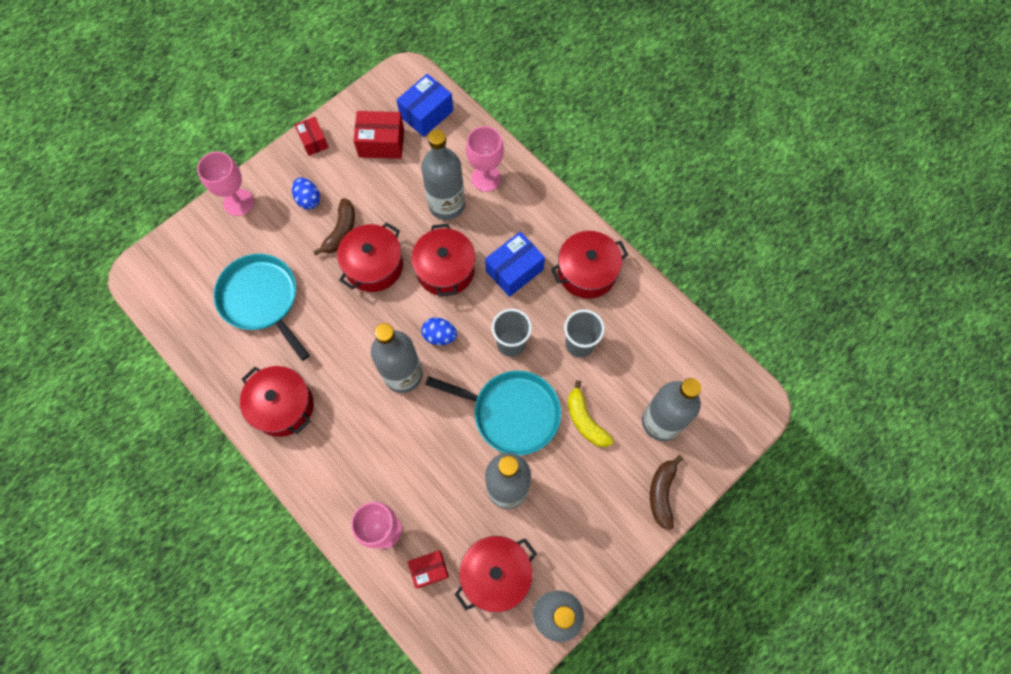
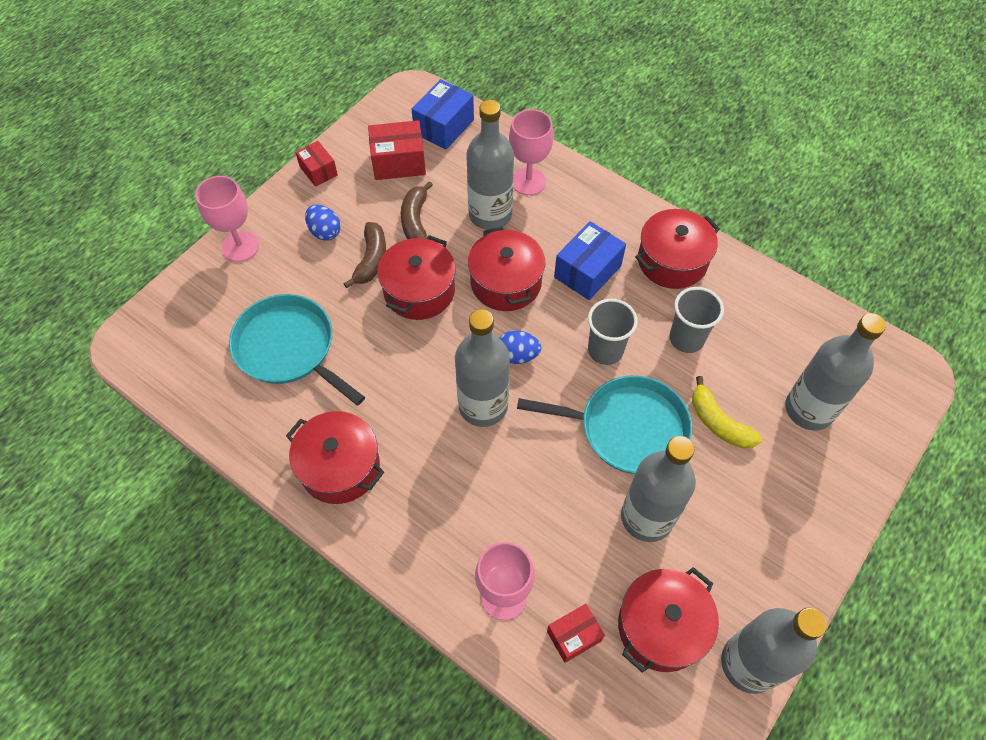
camera: 10 degrees left, 10 degrees down
(662, 493) = (836, 491): brown banana -> brown banana (415, 220)

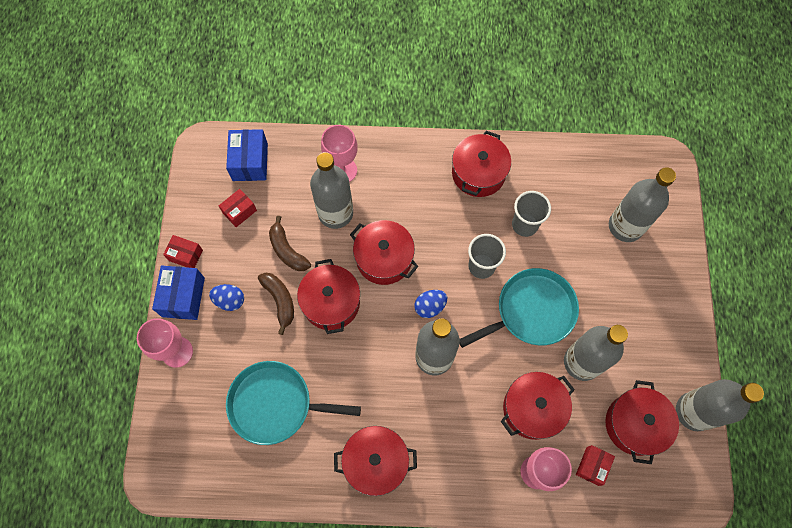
camera: 35 degrees left, 10 degrees up
(398, 162) = (239, 211): red box -> red box, size x0.63
(551, 528) = (533, 408): none -> red pot
(587, 271) = (431, 215): blue box -> blue box (183, 297)
(718, 422) = (581, 270): yellow banana -> none

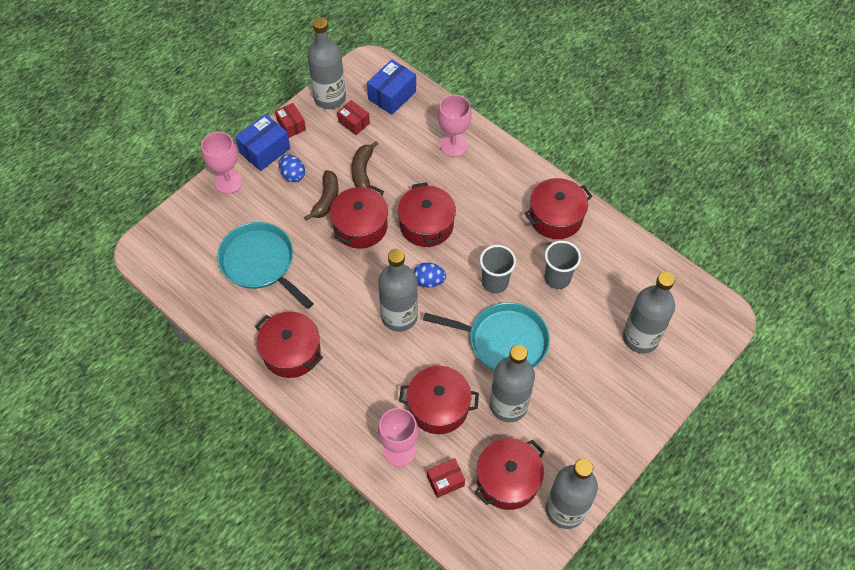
camera: 40 degrees right, 10 degrees down
(239, 211) = (354, 122): red box -> red box turned 45 degrees clockwise
(335, 213) = (420, 170): grey bottle -> grey bottle (330, 98)

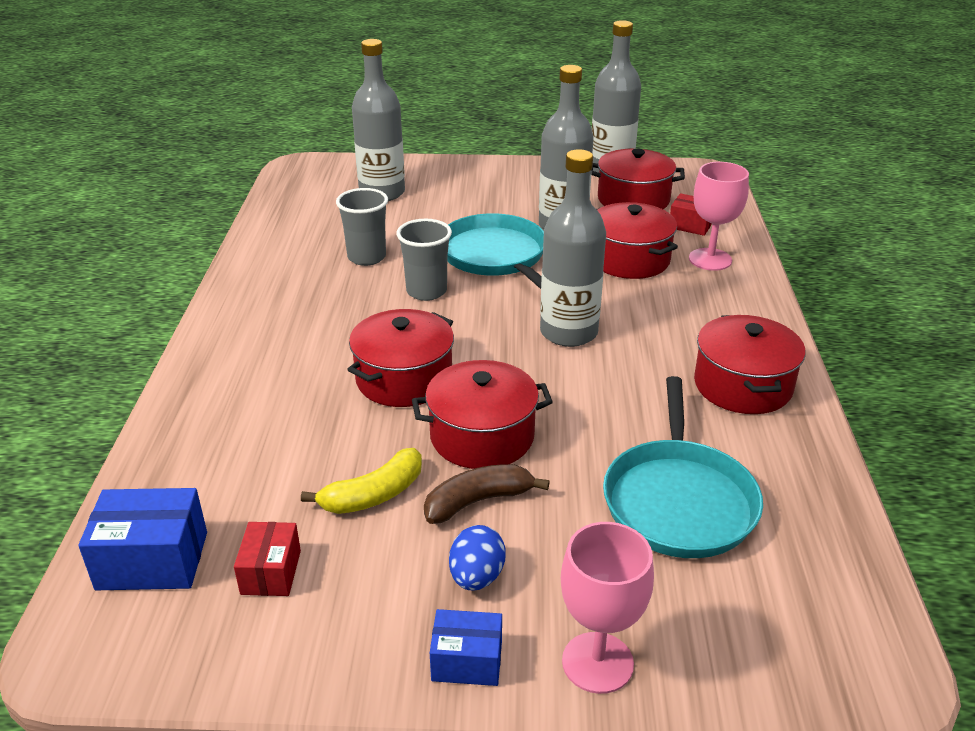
camera: 130 degrees left, 25 degrees down
(265, 150) = (467, 661): blue box -> blue box, size x0.63
(291, 125) = (362, 664): red box -> none
(330, 98) = (231, 652): grey bottle -> none
(362, 171) = (374, 495): brown banana -> yellow banana
(429, 281) = (489, 335): blue egg -> none
(453, 145) = (220, 427): pink goblet -> none
(555, 217) = (273, 291): red pot -> none

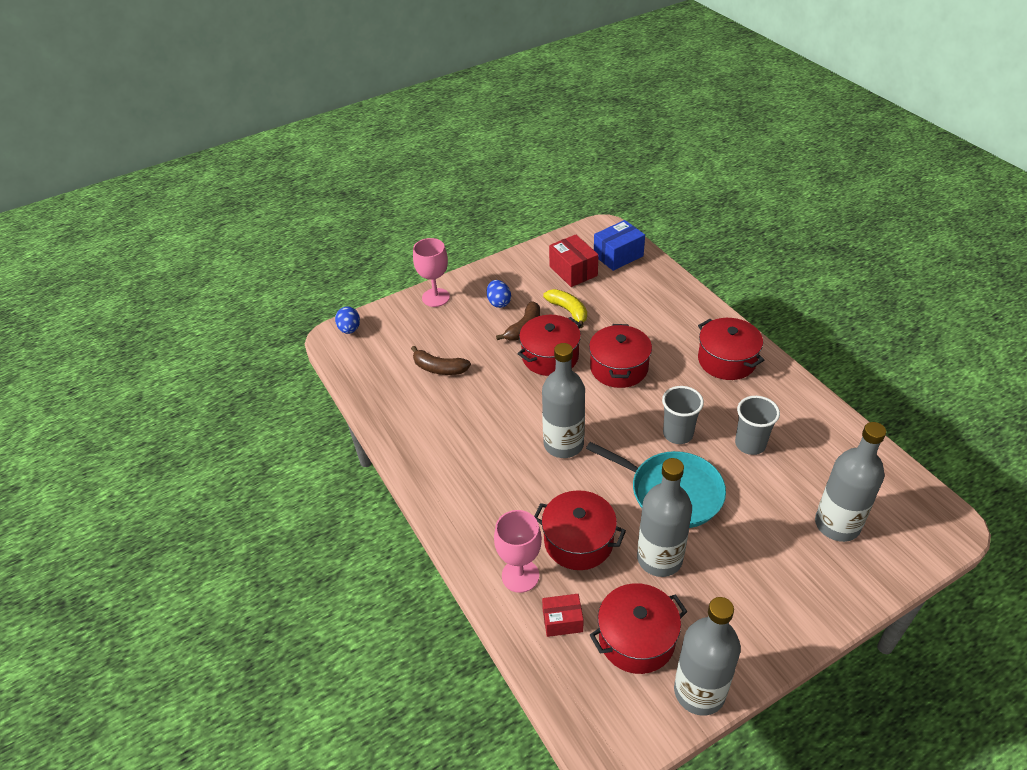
camera: 150 degrees right, 10 degrees up
(271, 572) = (573, 271): red box -> red box, size x1.58
(374, 495) = (568, 311): yellow banana -> yellow banana turned 120 degrees clockwise
(467, 661) = (479, 279): blue box -> none
(679, 500) = (439, 368): turquoise pan -> brown banana
(742, 385) = (440, 453): red pot -> red pot (727, 360)
(838, 678) = (349, 329): none -> blue egg

